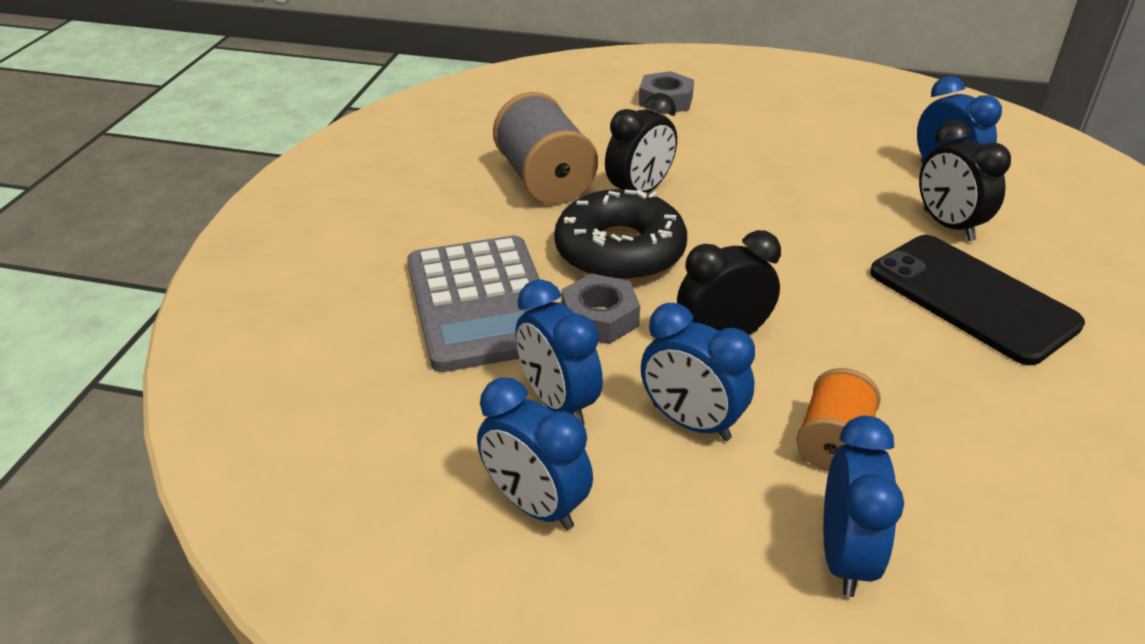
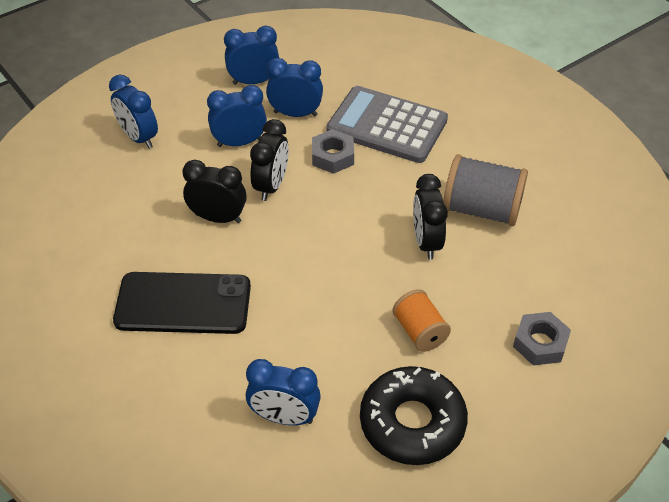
camera: 130 degrees right, 10 degrees up
(620, 251) = (377, 196): black donut -> black donut (412, 423)
(833, 442) = (179, 174): orange spool -> orange spool (420, 331)
(948, 225) = (240, 359): black clock -> black clock (218, 218)

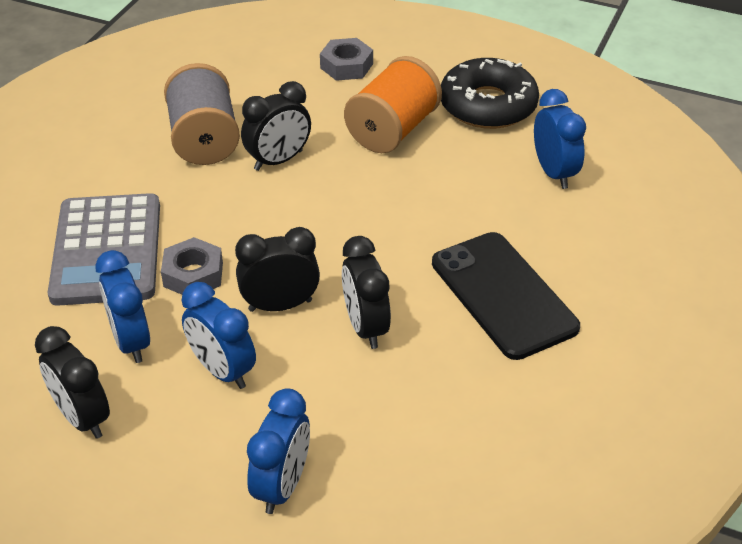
camera: 120 degrees left, 5 degrees down
(253, 81) = (82, 417): blue clock -> black clock
(420, 331) = (393, 130): orange spool -> orange spool, size x1.62

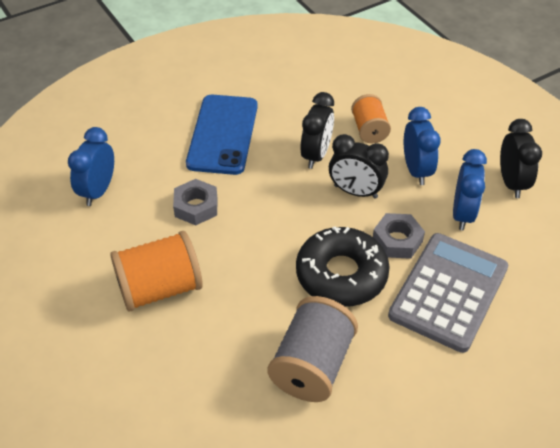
camera: 145 degrees left, 5 degrees up
(278, 160) = (270, 307): black clock -> none
(282, 485) = (420, 104): blue clock -> none
(326, 399) = (369, 130): none -> orange spool
(346, 66) = (123, 387): grey nut -> grey nut (196, 207)
(488, 105) = (67, 272): black donut -> black donut (341, 274)
(503, 295) = (222, 134): black phone -> blue phone

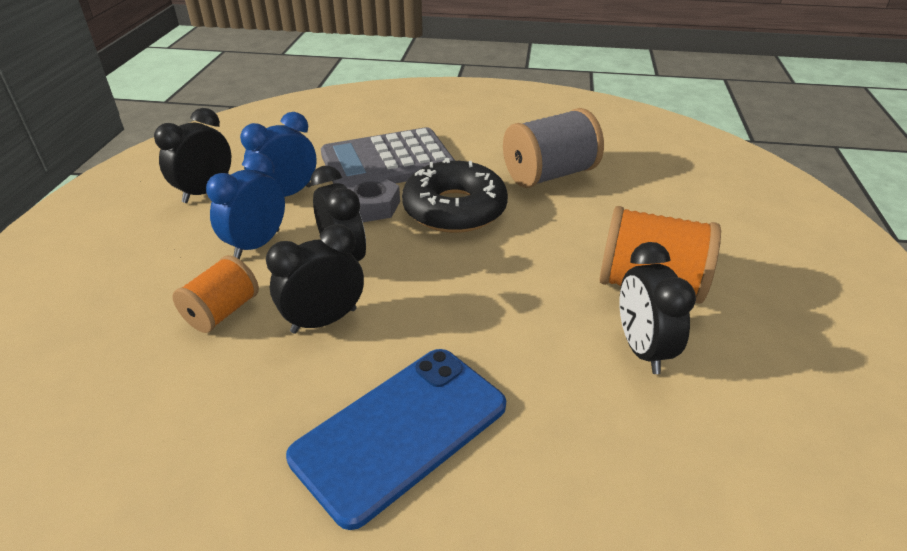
camera: 140 degrees left, 10 degrees down
(98, 191) = (673, 454): blue clock -> none
(140, 236) = (642, 349): none -> black clock
(196, 207) = (539, 345): grey nut -> none

